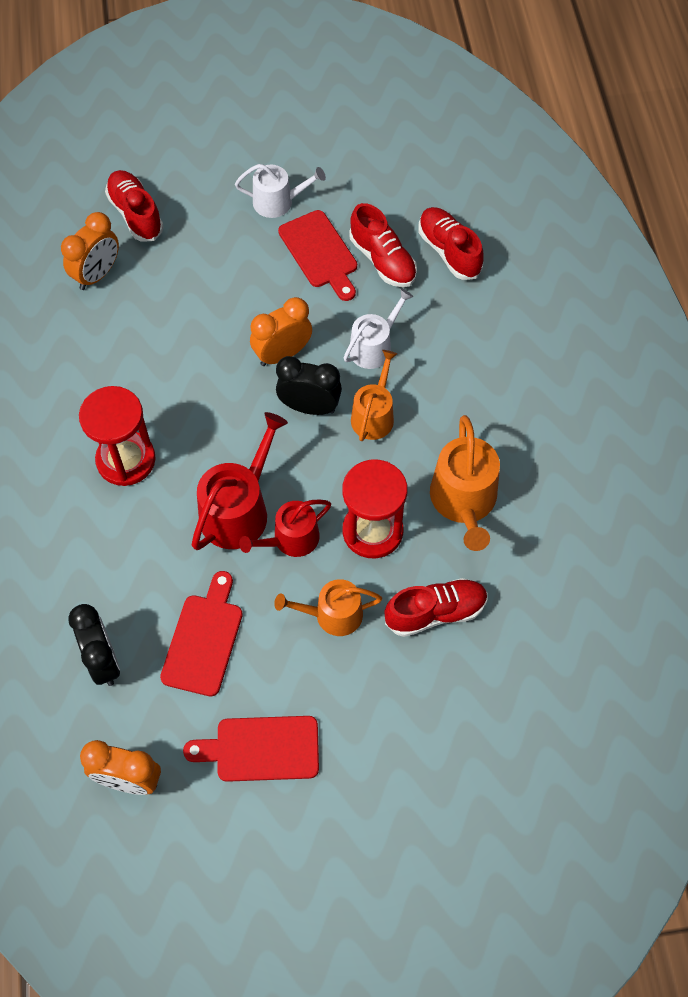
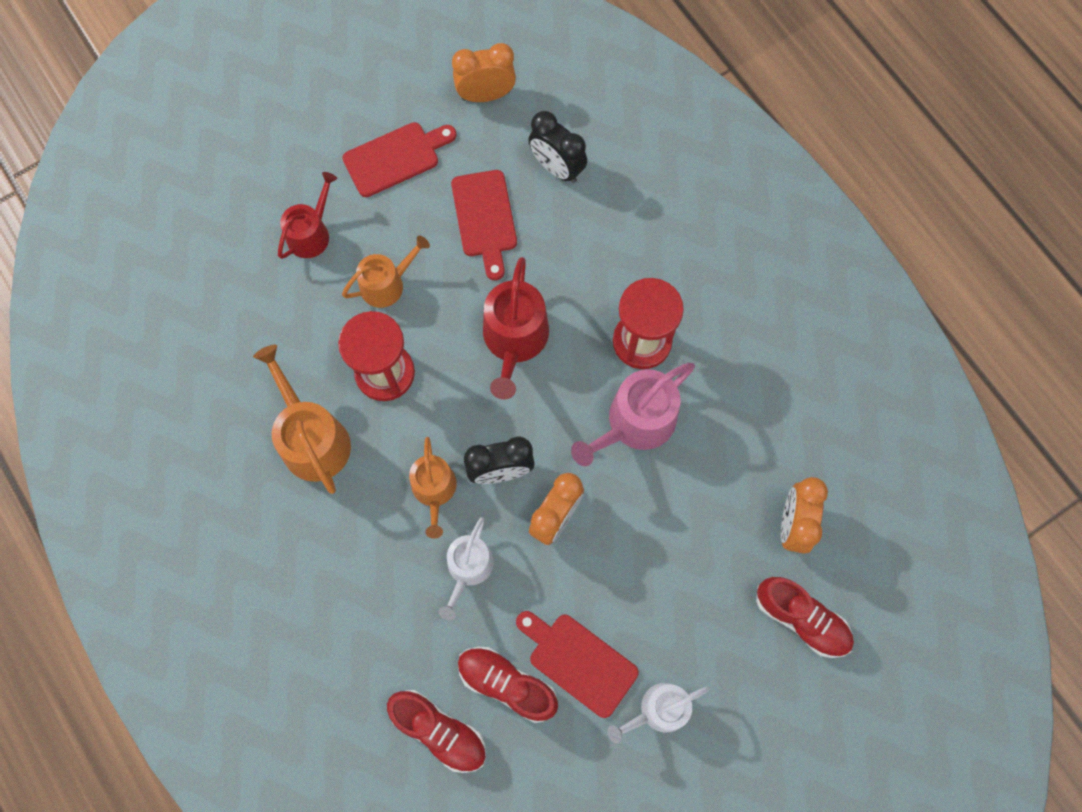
camera: 155 degrees right, 10 degrees up
(174, 397) = (635, 423): none -> pink watering can
(291, 539) = (454, 333): red watering can -> red watering can (311, 233)
(435, 612) = (299, 324): red shoe -> none

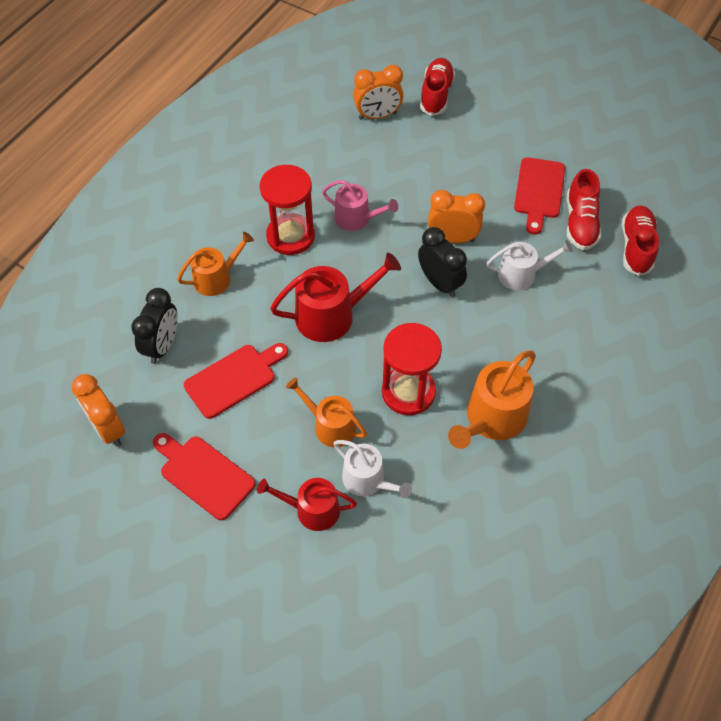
camera: 115 degrees left, 15 degrees down
(434, 491) = (480, 318): orange watering can -> orange watering can (217, 278)
(635, 423) = (357, 218): pink watering can -> pink watering can, size x0.66
(658, 710) = (539, 143): white watering can -> white watering can (368, 480)

